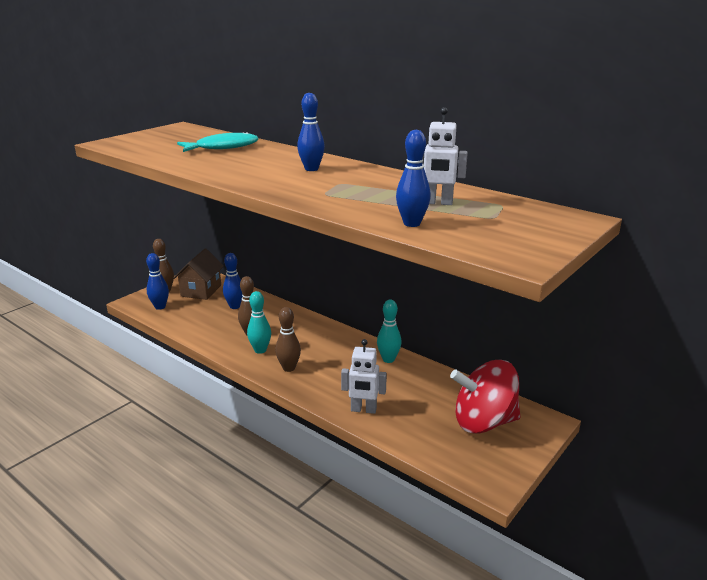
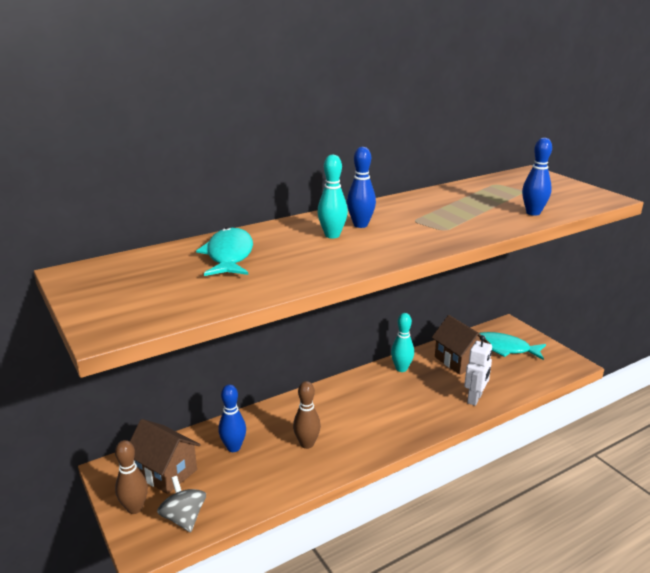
camera: 70 degrees left, 0 degrees up
(160, 307) = (184, 518): blue bowling pin -> grey spinning top
(260, 350) = (347, 442): turquoise bowling pin -> turquoise bowling pin (332, 235)
(289, 368) = (391, 428): brown bowling pin -> none
(430, 392) = (458, 361): none -> brown house
(438, 203) = (486, 198): white robot -> none
(483, 422) = (504, 348): red spinning top -> turquoise fish

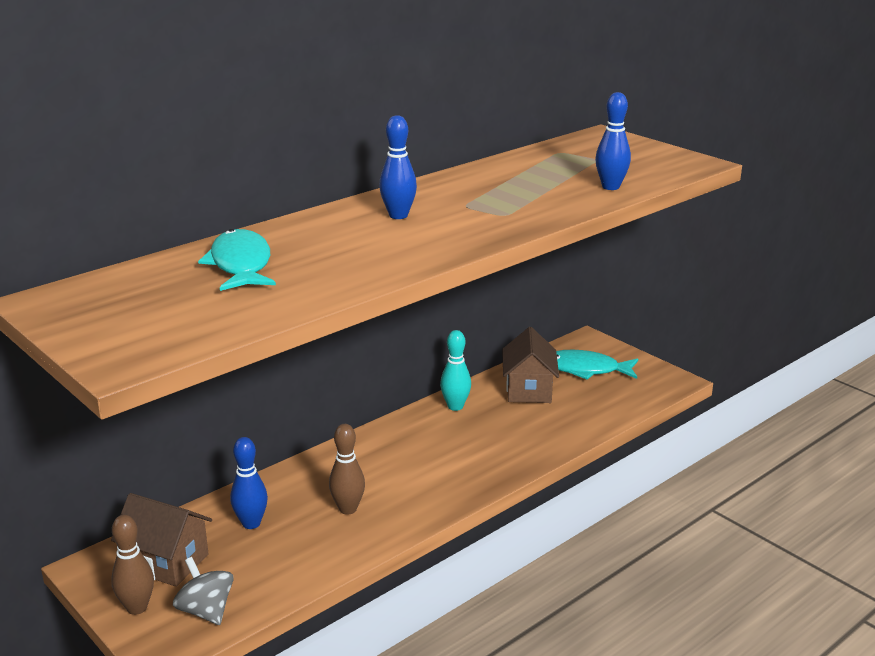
camera: 10 degrees left, 0 degrees up
(332, 235) = (365, 231): turquoise bowling pin -> none
(458, 361) = (528, 390): brown house -> brown house turned 45 degrees clockwise
(475, 399) = (555, 434): white robot -> none

